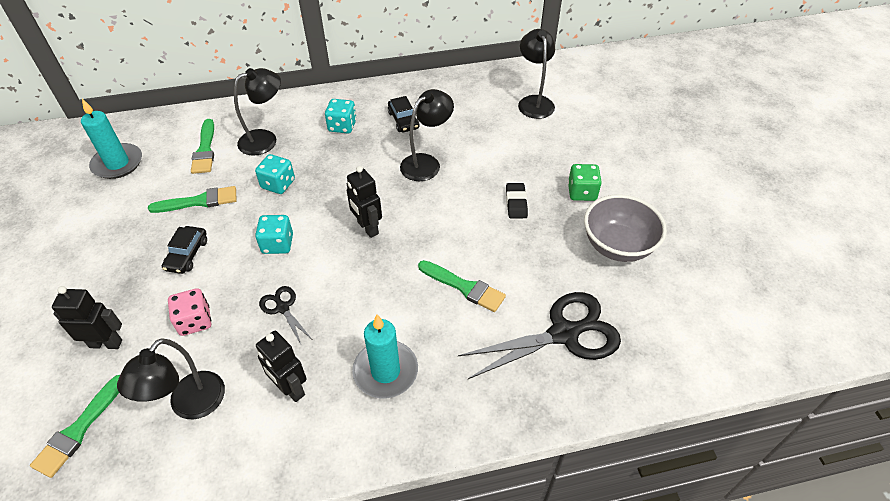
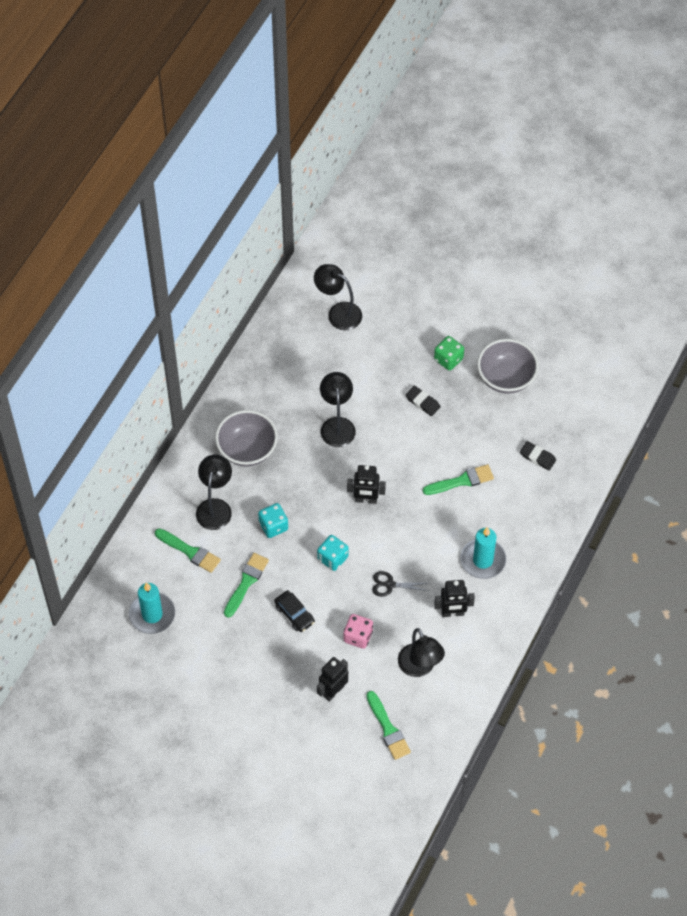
camera: 50 degrees left, 10 degrees up
(342, 126) = (247, 450): turquoise dice -> grey bowl
(403, 120) = (278, 407): black car -> none
(564, 334) = (537, 457): black scissors -> black eraser

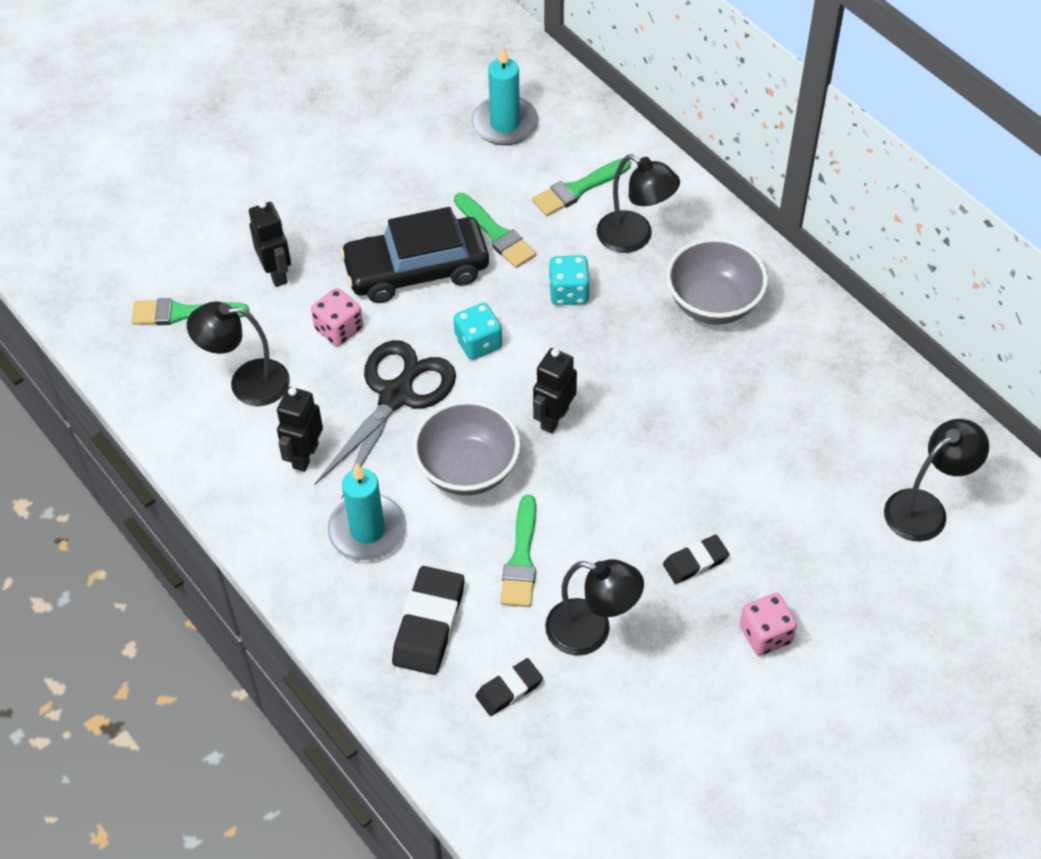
camera: 115 degrees right, 5 degrees down
(294, 614) = (416, 270): black car -> black car, size x2.04
(337, 425) = (705, 429): black lamp -> black lamp (591, 631)
(390, 585) = (396, 396): black scissors -> black scissors, size x2.08
(448, 359) = (765, 634): green dice -> pink dice
(506, 378) = (688, 709): grey bowl -> grey bowl (467, 469)
(521, 507) = (429, 624): none -> black eraser

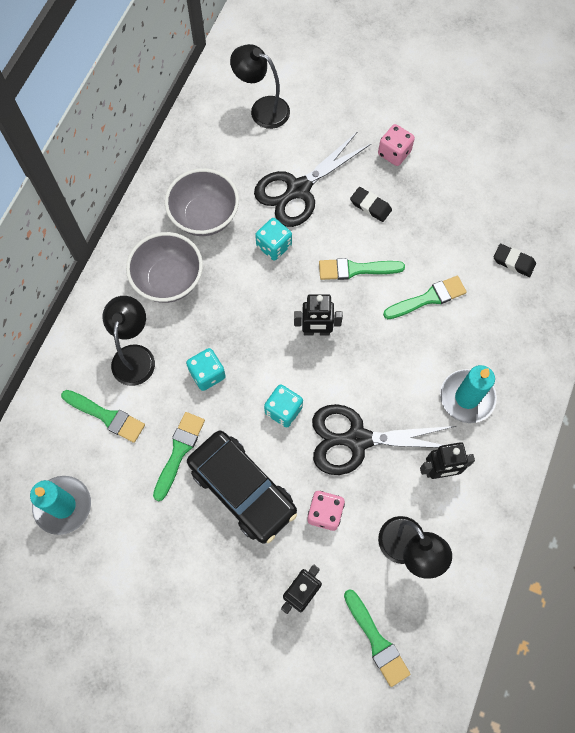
camera: 120 degrees left, 15 degrees up
(429, 624) = (504, 325): black eraser -> none
(467, 469) = (386, 362): grey bowl -> grey bowl (205, 216)
(591, 631) = (450, 238): black lamp -> none
(611, 499) = (356, 269): none -> green brush
(698, 427) = (274, 246): none -> turquoise dice
(768, 491) = (298, 189): none -> black scissors

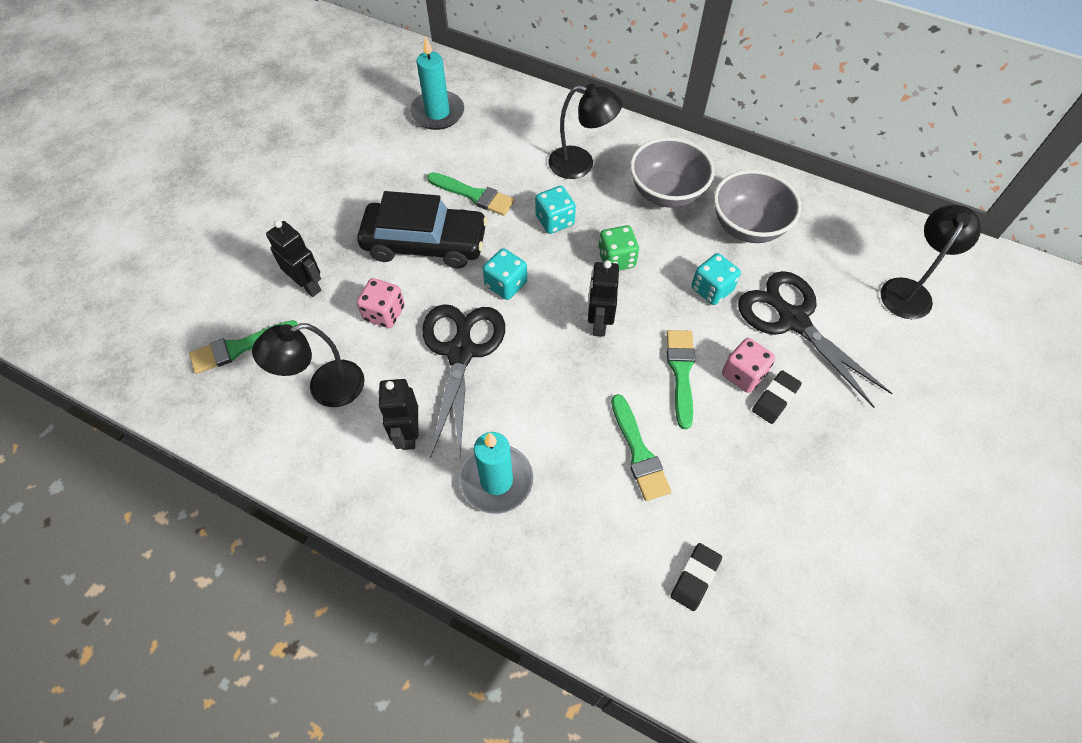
camera: 95 degrees right, 10 degrees down
(106, 416) = (519, 142): green brush -> none
(242, 489) = (425, 243): black car -> black car turned 135 degrees counterclockwise
(248, 320) = (616, 259): none -> green dice
(394, 153) = (864, 438): pink dice -> pink dice (743, 374)

